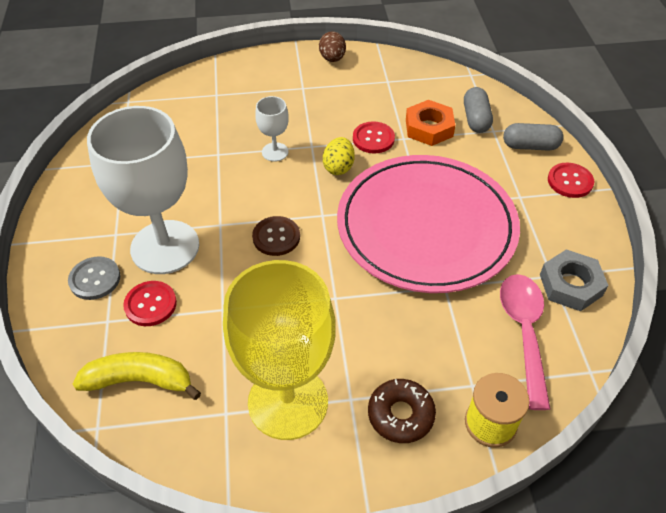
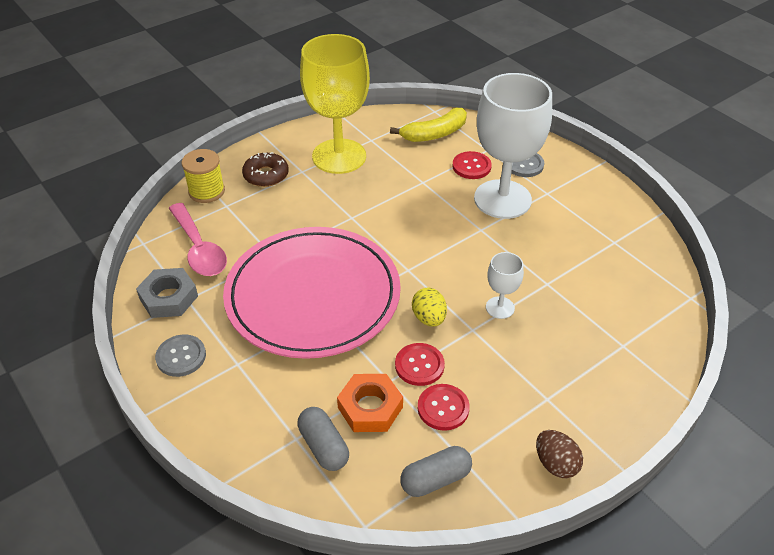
camera: 150 degrees right, 5 degrees down
(276, 237) = (429, 238): brown button -> none
(530, 146) = (245, 434): grey capsule -> grey capsule (435, 479)
(569, 221) = (181, 356): none -> grey button
(570, 181) = (189, 405): red button -> red button (443, 408)

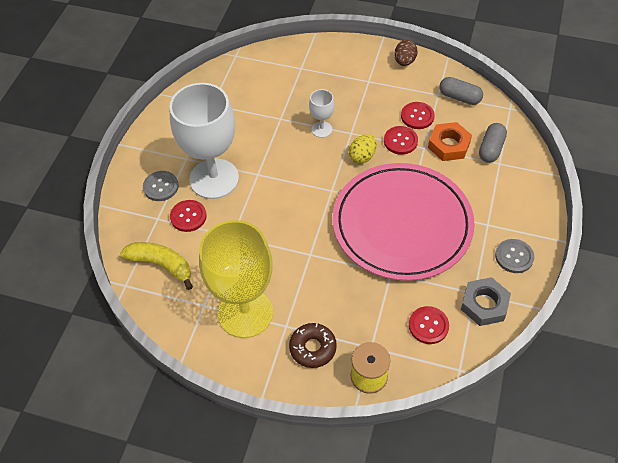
camera: 125 degrees left, 10 degrees up
(199, 249) = (428, 326): pink spoon -> red button

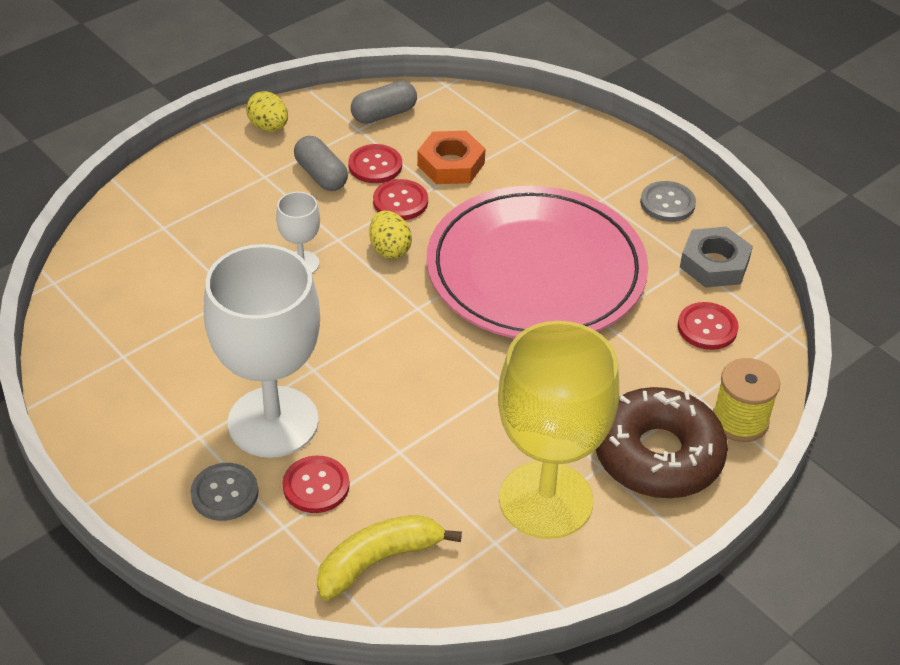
camera: 60 degrees left, 10 degrees down
(313, 348) = (658, 455): brown donut -> brown donut, size x1.74
(404, 61) = (268, 127): brown egg -> yellow egg
(491, 149) = (492, 134): grey capsule -> grey capsule (321, 175)

